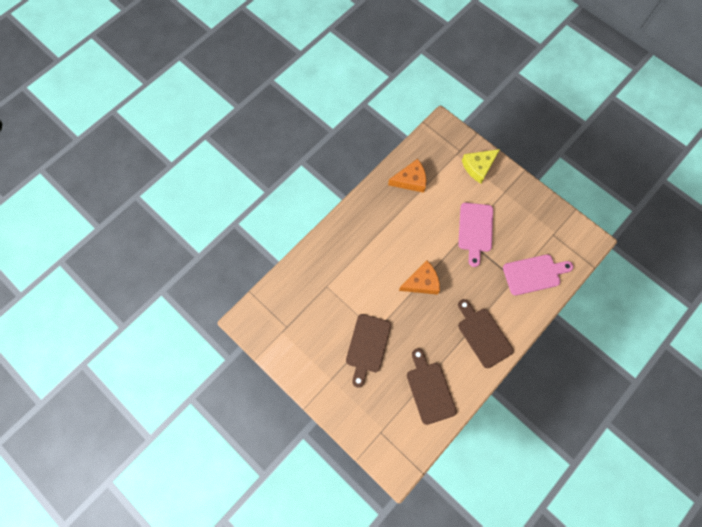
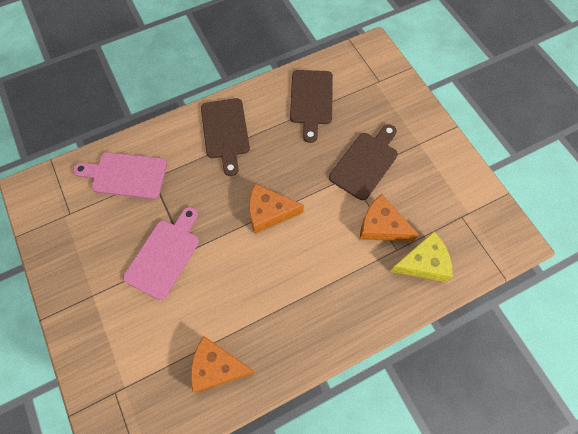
camera: 160 degrees left, 5 degrees down
(341, 299) = (381, 226): none -> orange cheese
(478, 167) = (104, 350): yellow cheese -> yellow cheese (423, 263)

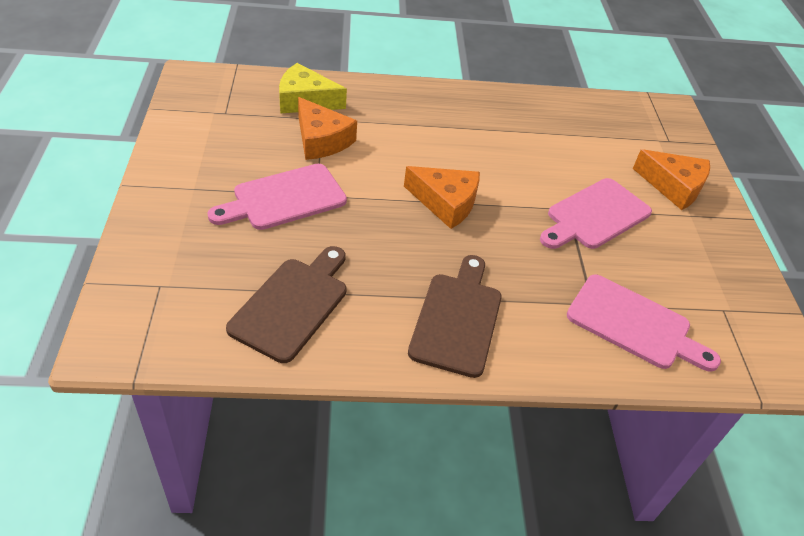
camera: 160 degrees left, 20 degrees down
(217, 367) = (562, 119): orange cheese -> orange cheese (673, 186)
(365, 163) = (284, 198): brown cutting board -> pink cutting board

